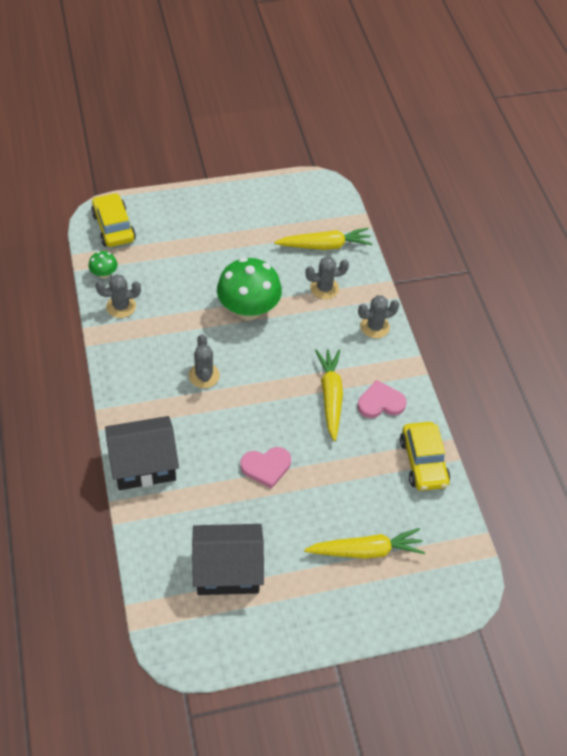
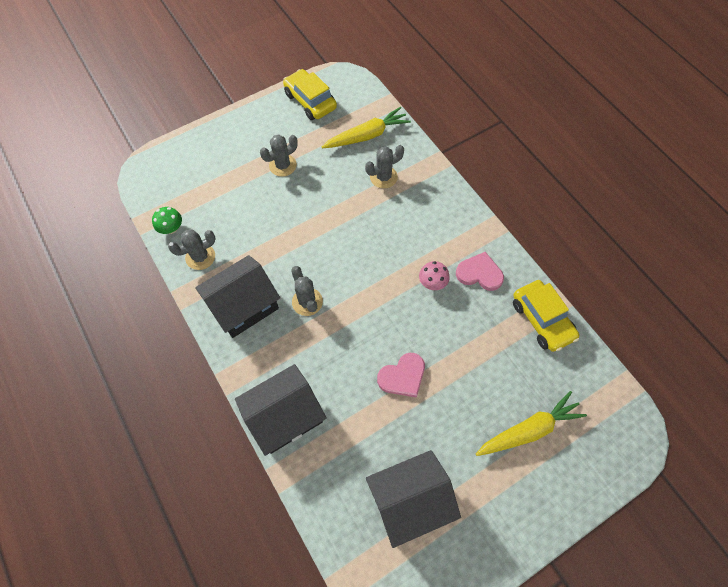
camera: 15 degrees left, 10 degrees up
(113, 227) = (163, 178): yellow car -> yellow car (310, 101)
(144, 361) = (244, 306): none -> black house
(248, 309) = (322, 220): green mushroom -> none
(330, 396) = (432, 282): yellow carrot -> pink mushroom
(374, 327) = (443, 200): grey cactus -> grey cactus (283, 165)
(380, 402) = (479, 273): pink heart -> pink heart turned 45 degrees clockwise

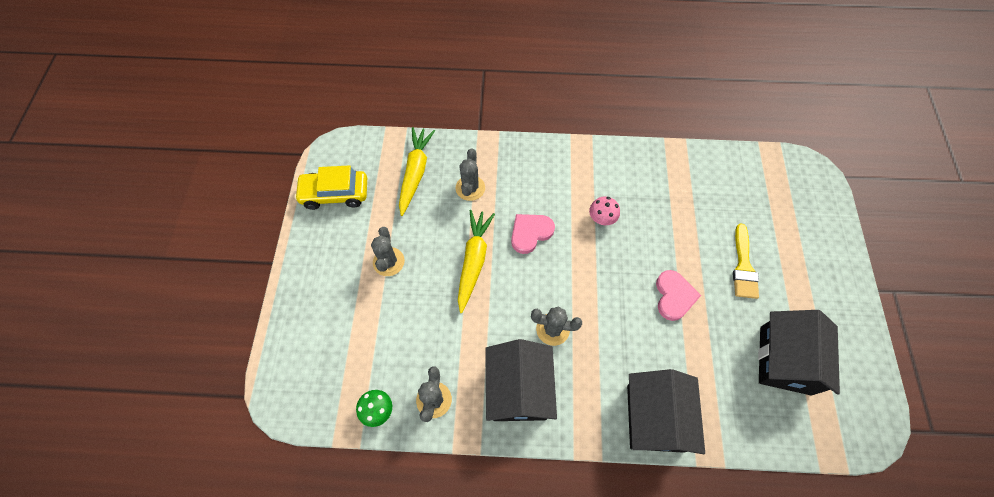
camera: 55 degrees left, 0 degrees up
(476, 420) = (743, 266): none -> yellow brush
(479, 273) = (617, 179): pink heart -> pink heart (530, 233)
(529, 429) = (770, 235): yellow carrot -> yellow carrot (473, 261)
(542, 320) = (685, 165): yellow car -> none

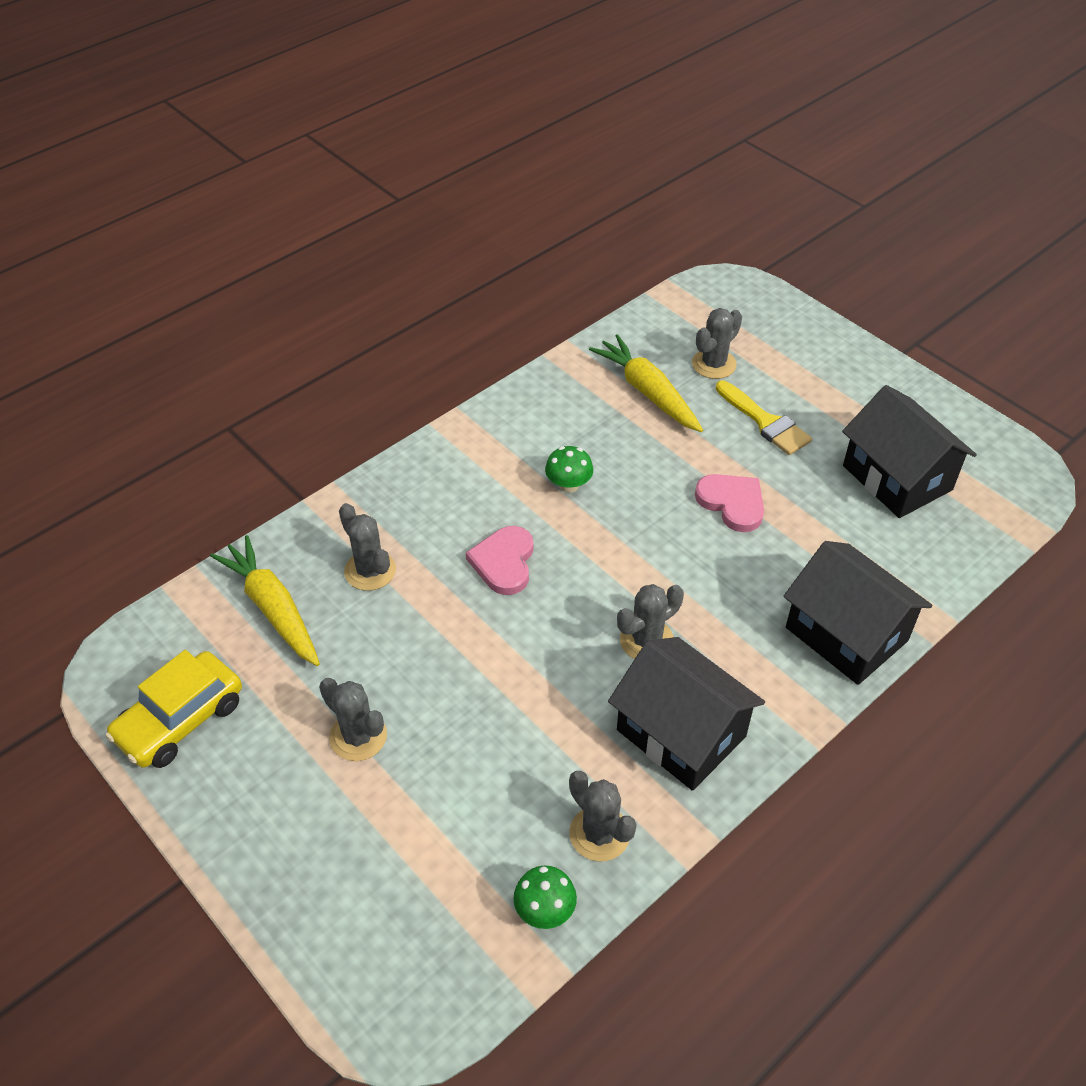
camera: 45 degrees left, 15 degrees down
(473, 261) = (470, 646): yellow carrot -> yellow carrot (647, 392)
(602, 218) = (568, 485): pink mushroom -> green mushroom
(751, 211) = (714, 364): none -> grey cactus

